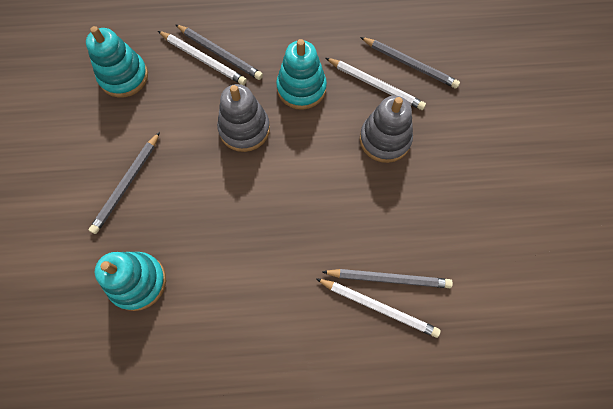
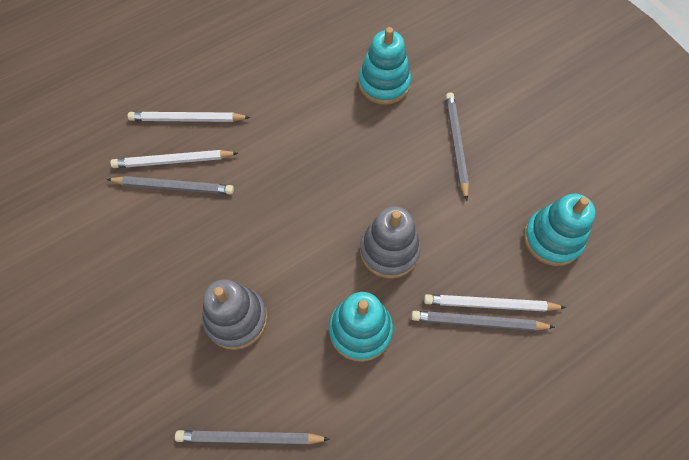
camera: 150 degrees right, 5 degrees down
(375, 85) = (278, 382): white pencil -> white pencil (187, 119)
(388, 278) = (173, 187): grey pencil -> grey pencil turned 150 degrees counterclockwise

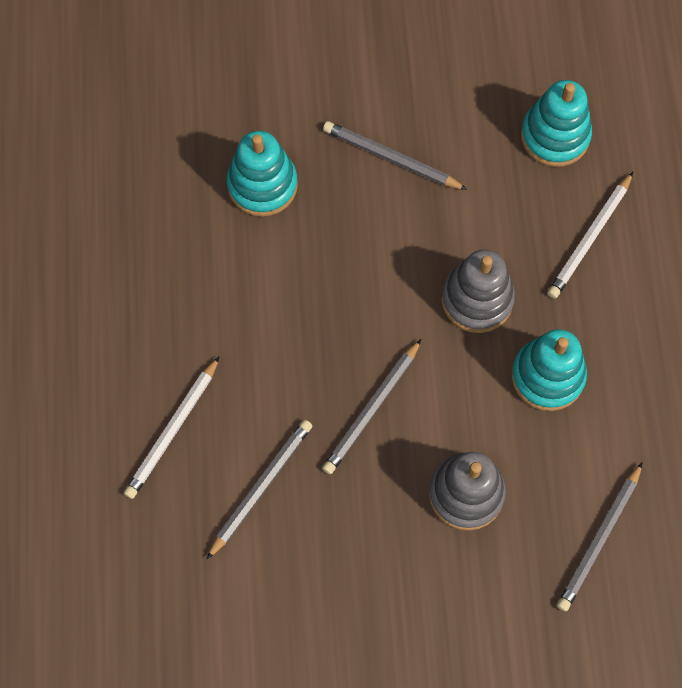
camera: 60 degrees left, 5 degrees up
(173, 161) = (224, 472): white pencil -> none
(478, 322) = (601, 260): grey pencil -> grey pencil (372, 409)

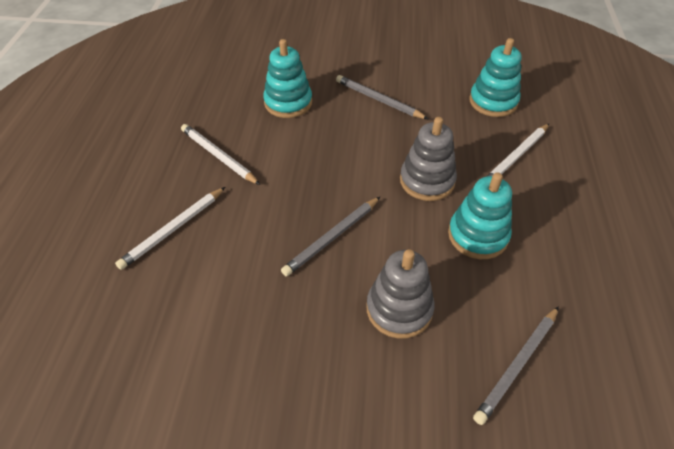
camera: 10 degrees right, 20 degrees down
(193, 302) = (218, 156): none -> white pencil
(261, 487) = (227, 278): grey pencil -> none

